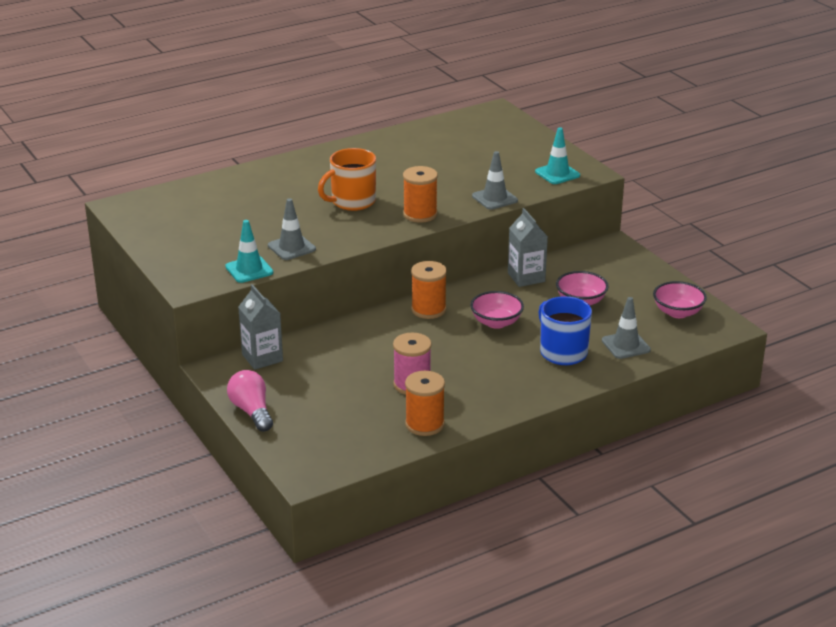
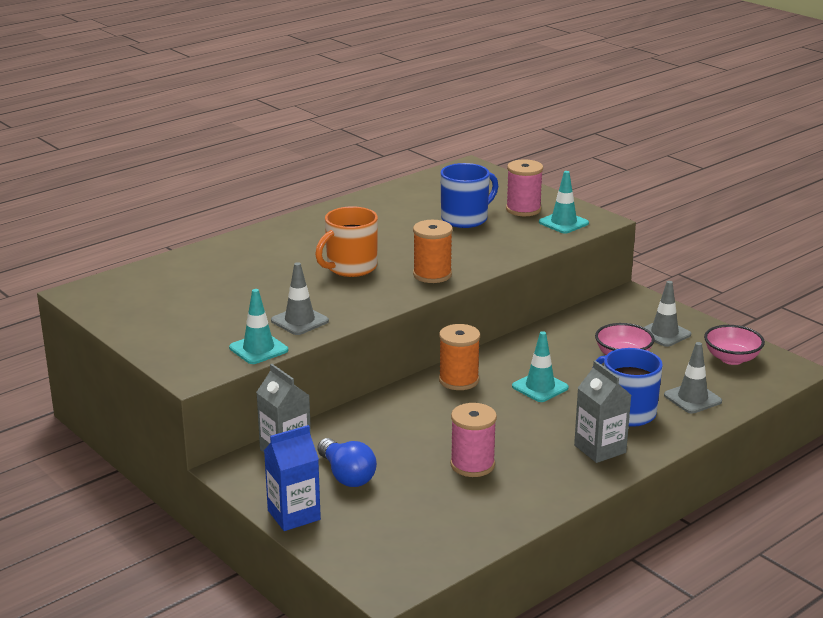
camera: 10 degrees left, 5 degrees down
(252, 411) = (294, 515): pink light bulb -> blue carton
(305, 383) = (346, 475): none -> blue light bulb
(424, 424) = (505, 509): orange spool -> none
(471, 163) = (465, 219): none -> blue mug
(494, 198) = (507, 252): grey traffic cone -> grey traffic cone (664, 333)
(496, 322) = (540, 387): pink bowl -> turquoise traffic cone
(526, 157) = (523, 209): none -> pink spool
(526, 277) = (552, 337): grey carton -> grey carton (600, 449)

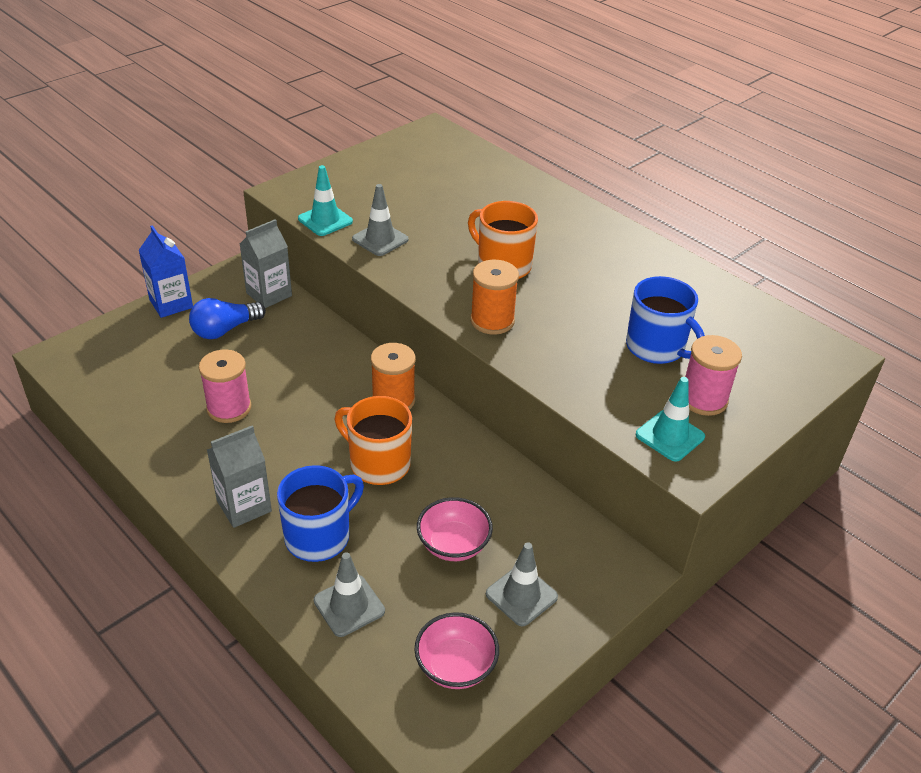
camera: 85 degrees right, 15 degrees up
(540, 387) = (378, 463): turquoise traffic cone -> orange mug

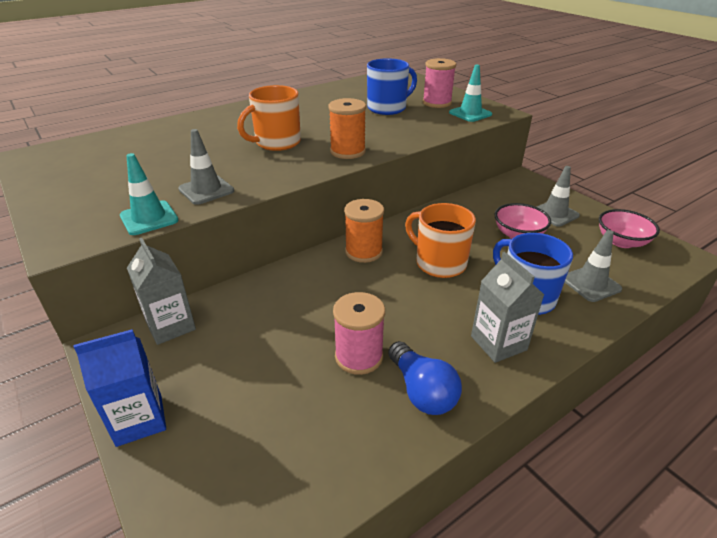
camera: 80 degrees left, 5 degrees down
(225, 330) = (220, 363): blue light bulb -> blue light bulb (422, 391)
(378, 463) = (439, 263): orange mug -> orange mug turned 90 degrees clockwise

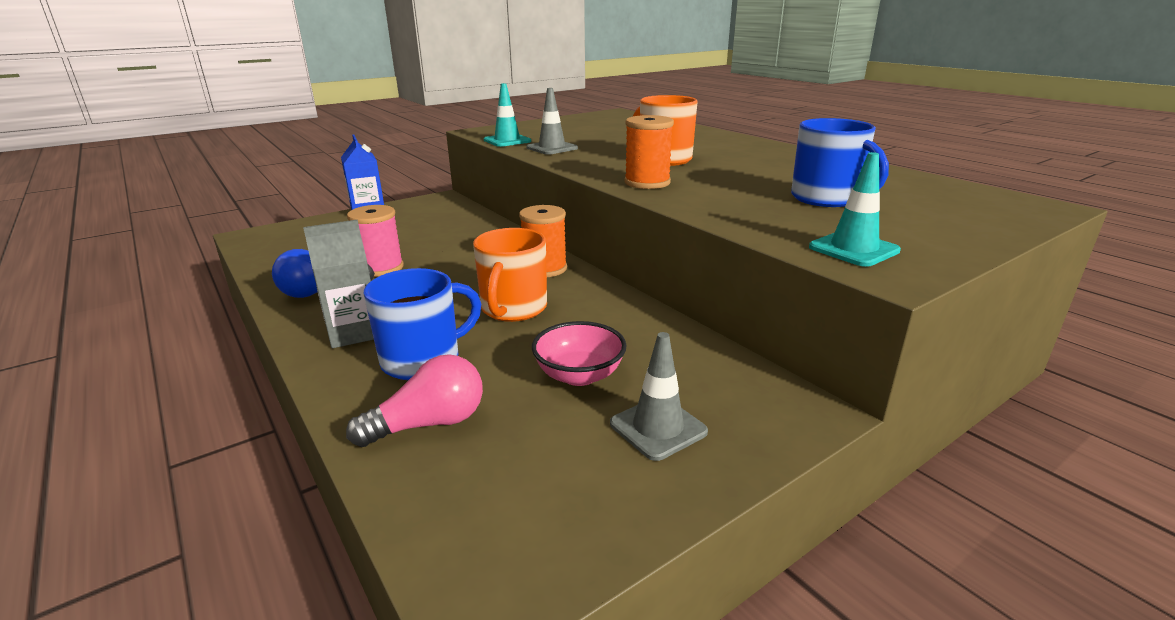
camera: 90 degrees right, 10 degrees down
(171, 326) = (455, 210): grey carton -> none
(437, 103) = (890, 228): pink spool -> none
(439, 263) = (513, 309): orange mug -> orange mug turned 150 degrees clockwise
(590, 284) = (429, 424): grey traffic cone -> pink light bulb
(621, 242) = (550, 500): pink bowl -> none

